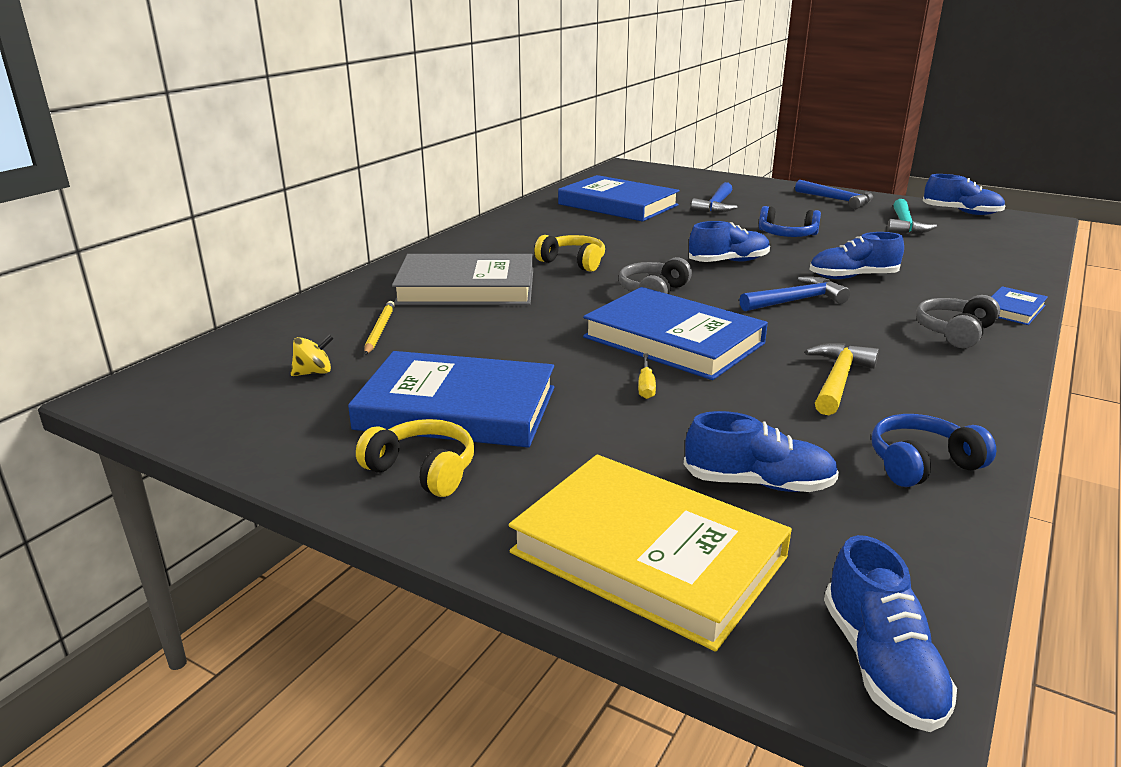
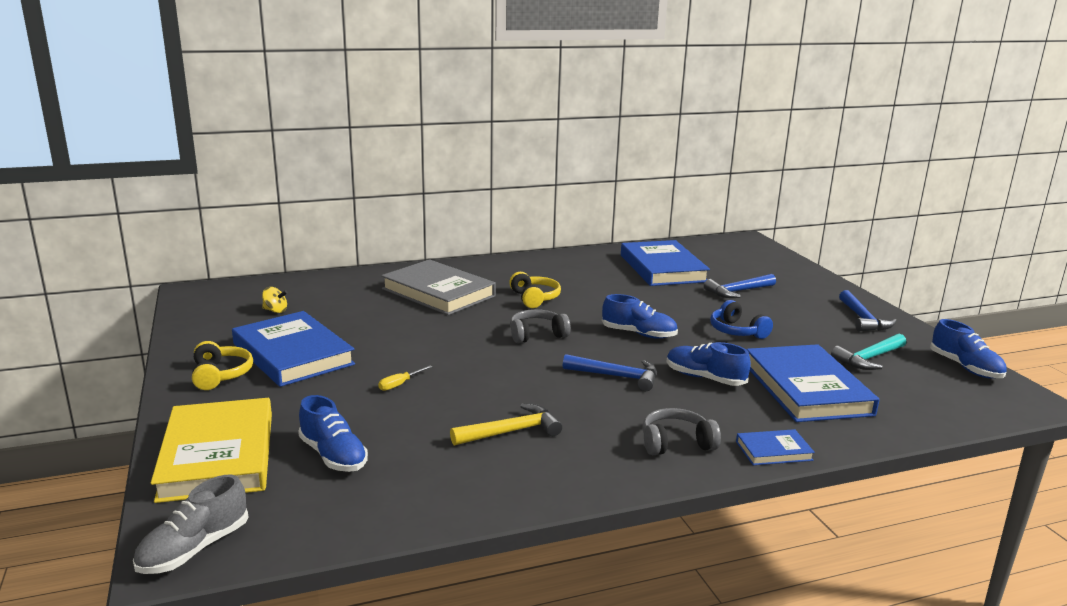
camera: 40 degrees right, 5 degrees down
(379, 330) = (346, 300): yellow pencil -> none
(673, 340) = (476, 367): blue book -> blue book (806, 389)
(881, 664) = (194, 549): blue shoe -> grey shoe
(921, 464) = (436, 494): blue headphones -> none

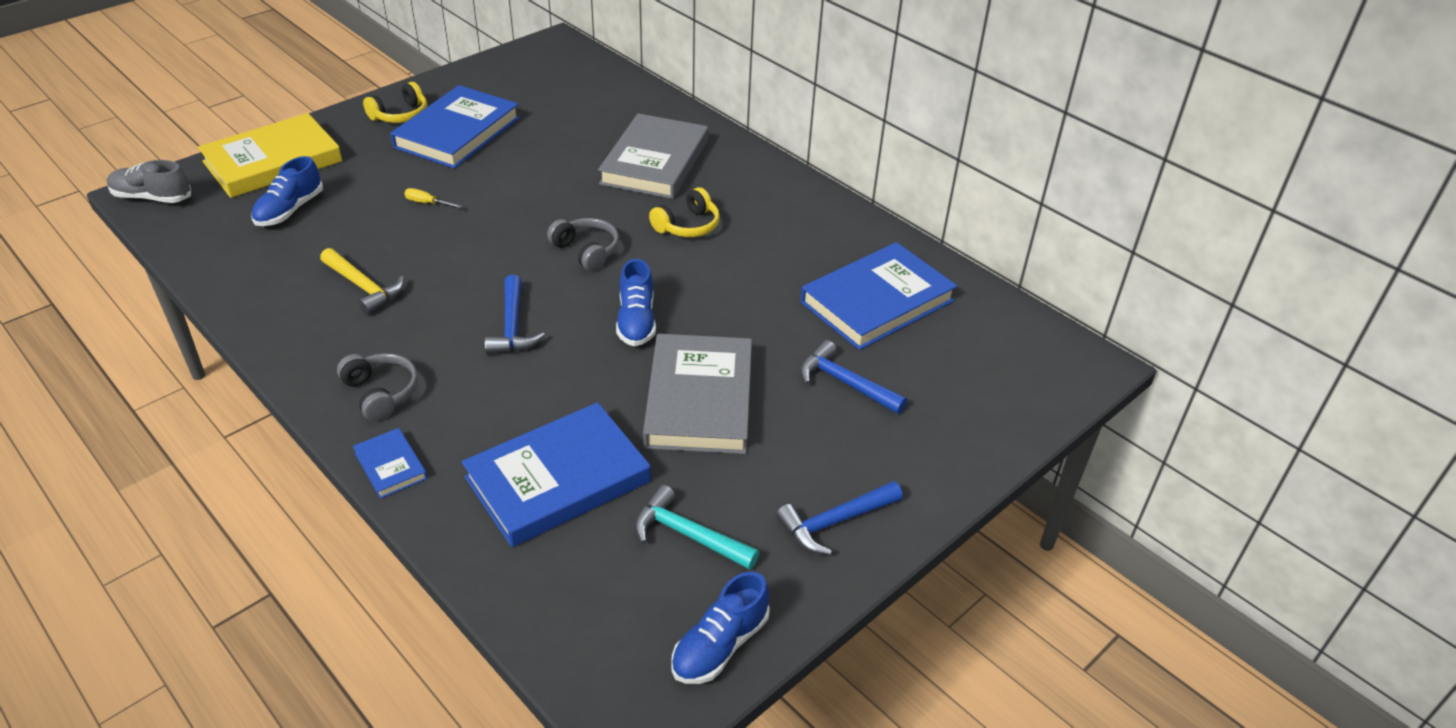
camera: 65 degrees right, 20 degrees up
(275, 311) = (543, 93): yellow spinning top -> none
(705, 378) = (543, 391): blue shoe -> none
(737, 331) = (699, 399): blue headphones -> grey book

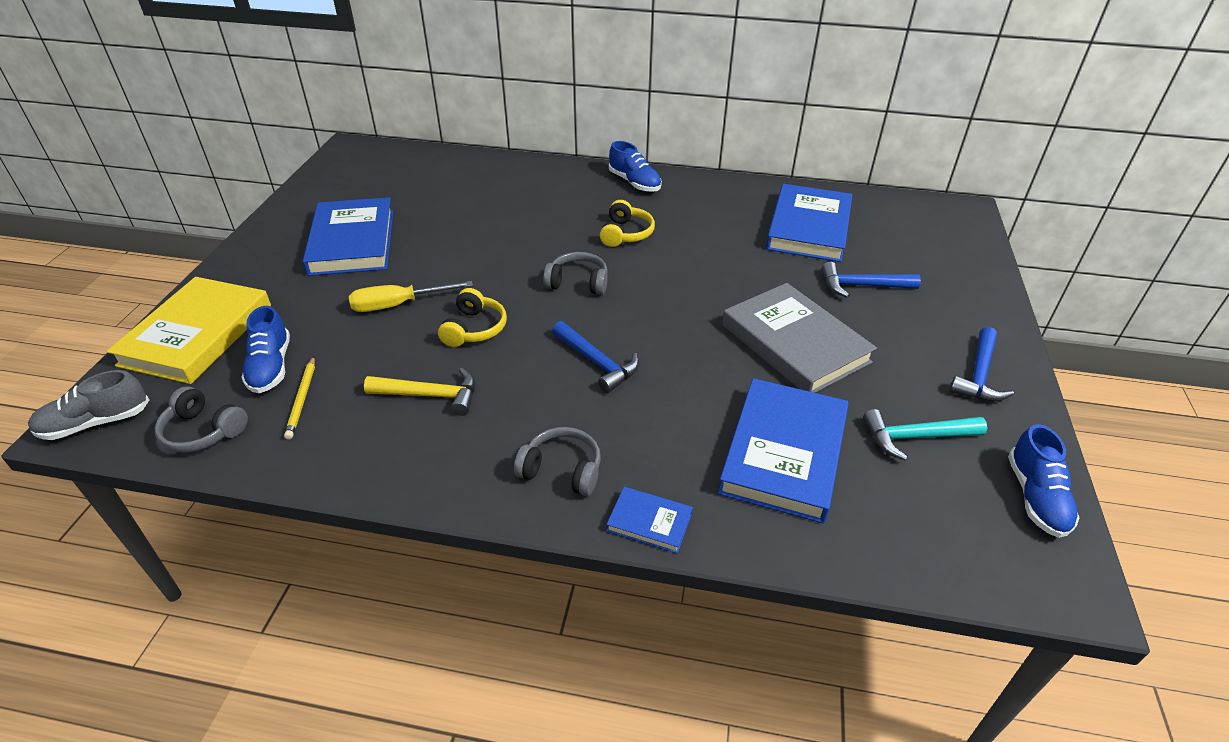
camera: 35 degrees left, 0 degrees up
(201, 236) = (203, 431): none -> grey headphones
(282, 245) = (302, 399): none -> yellow pencil
(400, 115) = (280, 248): yellow headphones -> yellow headphones (474, 329)
(427, 203) = (398, 305): yellow screwdriver -> yellow screwdriver, size x1.90
(636, 321) = (681, 313): blue shoe -> blue shoe (634, 183)
(655, 162) = (543, 201): grey book -> none

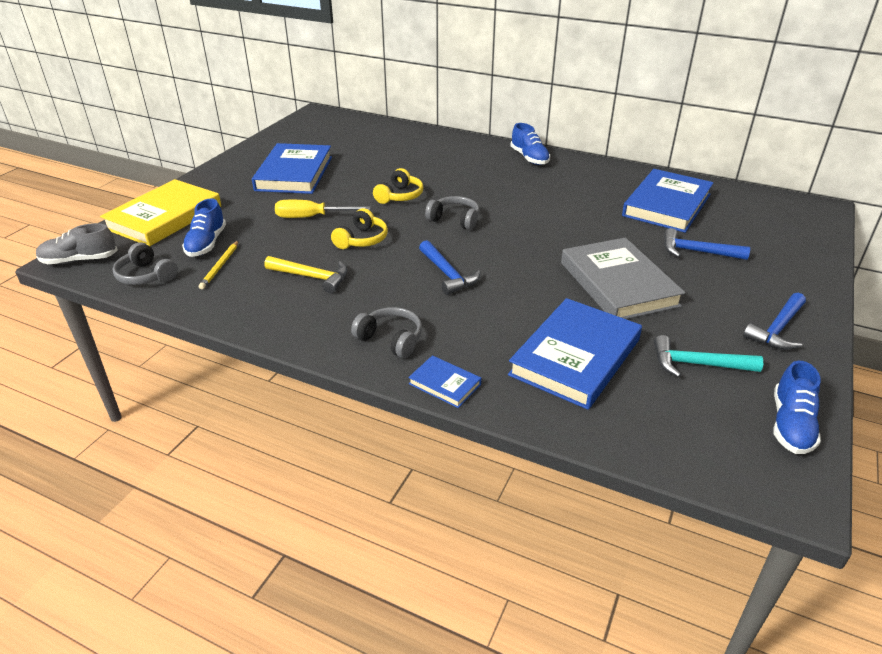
camera: 15 degrees right, 5 degrees down
(626, 234) = (507, 192): yellow headphones -> yellow headphones (400, 196)

